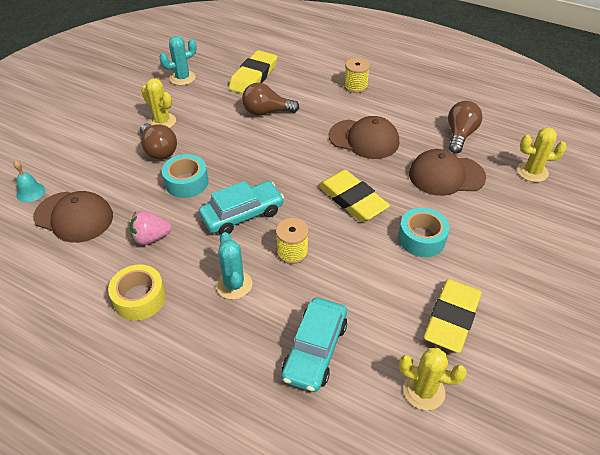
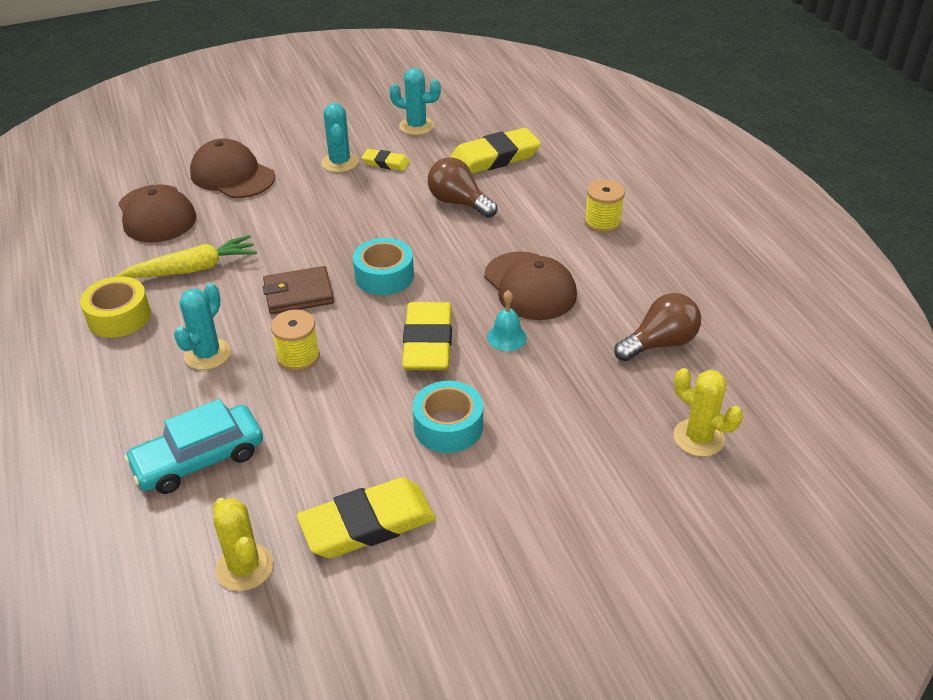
camera: 40 degrees right, 5 degrees down
(30, 192) = (150, 173): turquoise bell -> turquoise bell (507, 337)
(151, 238) = (193, 269): pink strawberry -> yellow carrot
(159, 150) = (301, 190): brown light bulb -> none
(162, 122) = (340, 162): yellow cactus -> turquoise cactus
(186, 182) = (287, 234): turquoise tape -> turquoise tape (384, 276)
(192, 109) = (386, 163): none -> yellow eraser
(242, 214) = (298, 294): turquoise car -> brown wallet
(446, 175) = (574, 378): brown cap -> brown cap (232, 175)

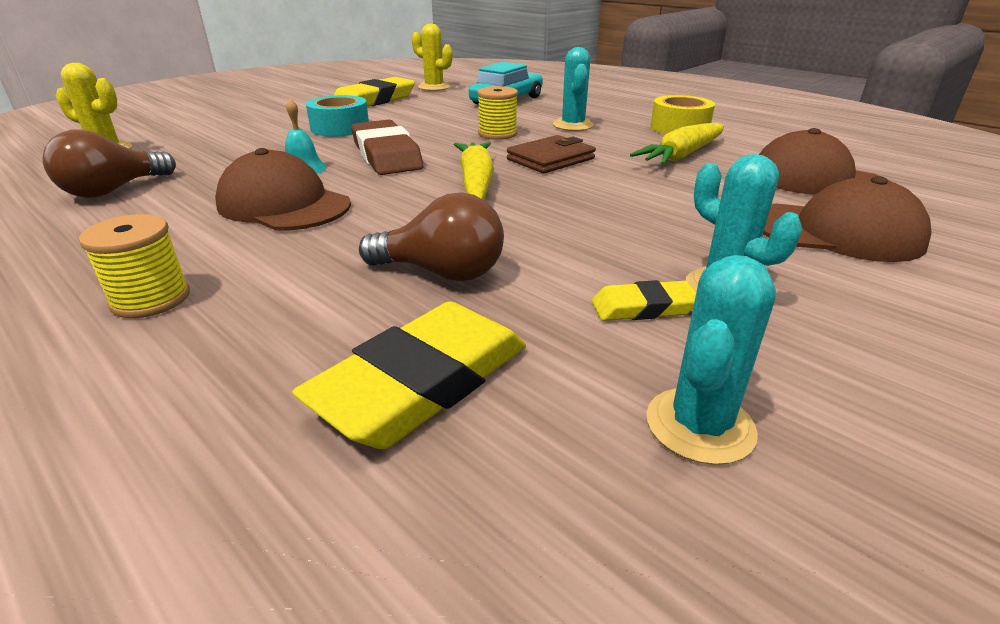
camera: 155 degrees right, 10 degrees down
(384, 276) = (476, 183): turquoise tape -> yellow carrot
(416, 126) = (700, 425): turquoise cactus -> turquoise cactus turned 45 degrees counterclockwise
(428, 342) = (386, 155): yellow eraser -> brown eraser

